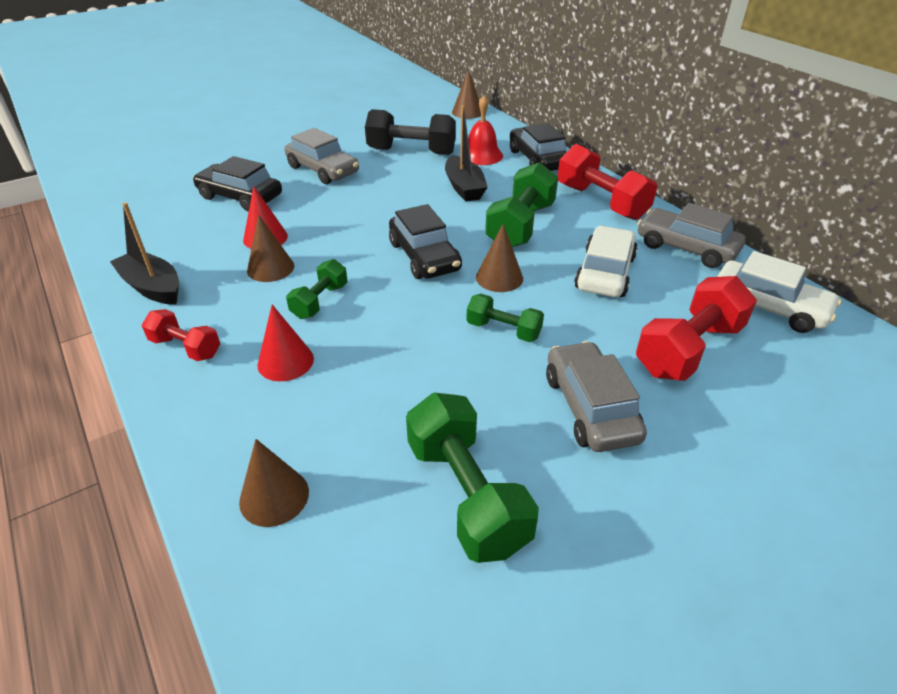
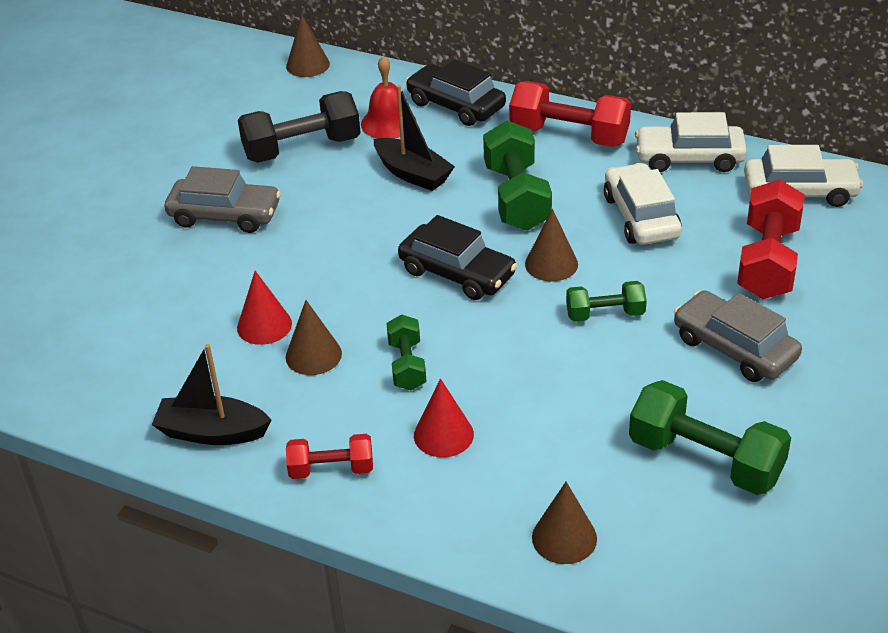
camera: 30 degrees left, 0 degrees up
(240, 197) = (168, 290): black car -> none
(686, 248) = (689, 158): grey car -> white car

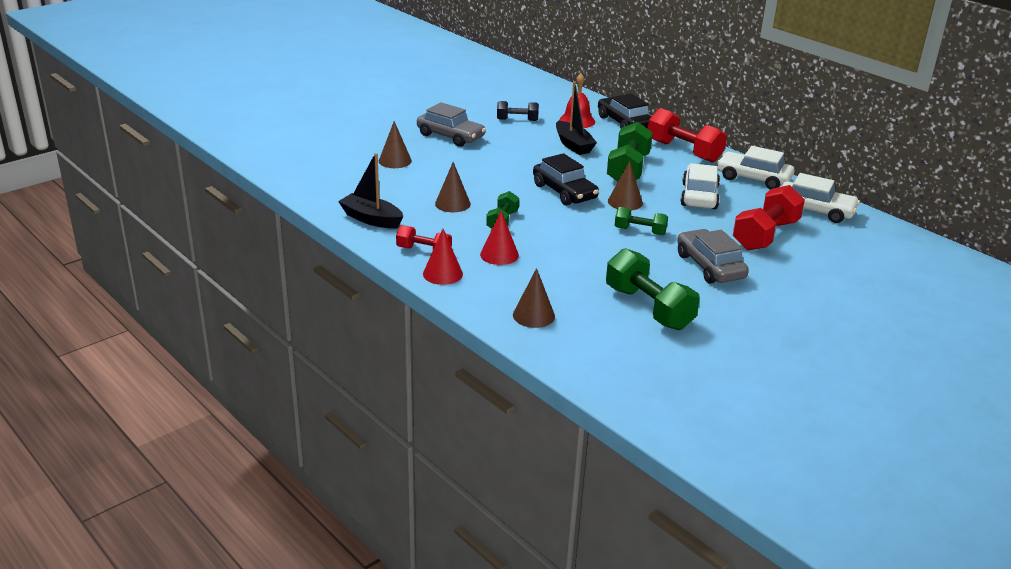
camera: 20 degrees right, 10 degrees down
(264, 325) = (435, 185): red cone -> red cone (442, 274)
(302, 148) = (517, 120): black dumbbell -> black dumbbell, size x0.57
(308, 65) = (549, 86): brown cone -> brown cone (395, 161)

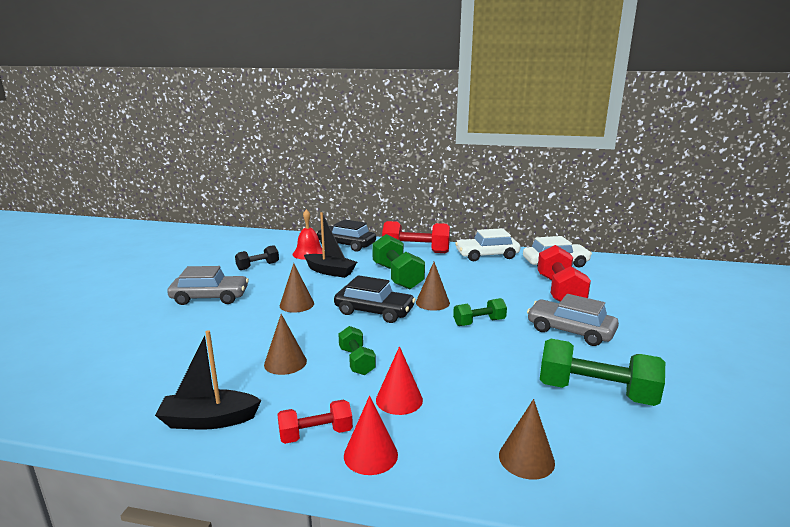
camera: 35 degrees left, 10 degrees down
(395, 161) = (173, 340): brown cone -> brown cone (296, 304)
(699, 196) = (474, 279): white car -> none

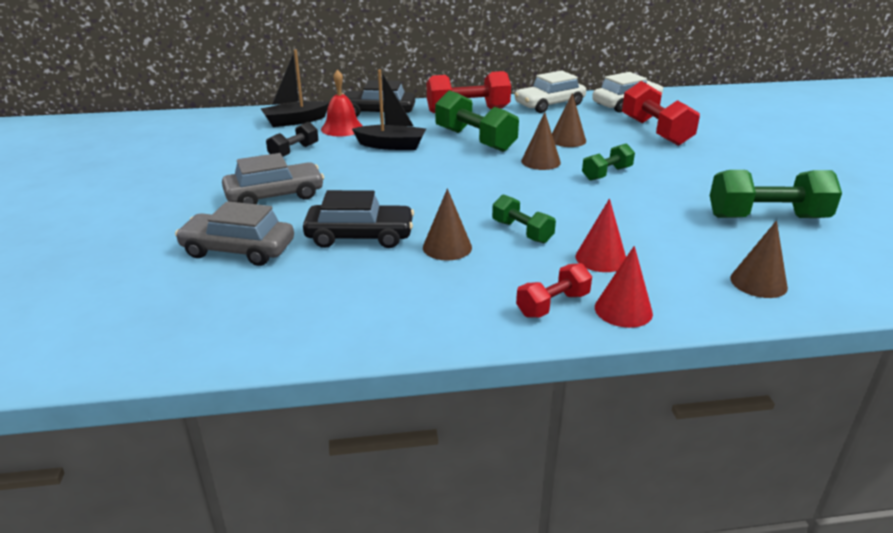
camera: 20 degrees left, 10 degrees up
(209, 420) = (427, 317): black boat -> black boat (295, 121)
(296, 304) = (392, 186): brown cone -> brown cone (567, 140)
(374, 311) = (488, 180): black car -> black car (360, 236)
(570, 331) = (698, 168): grey car -> grey car (238, 250)

